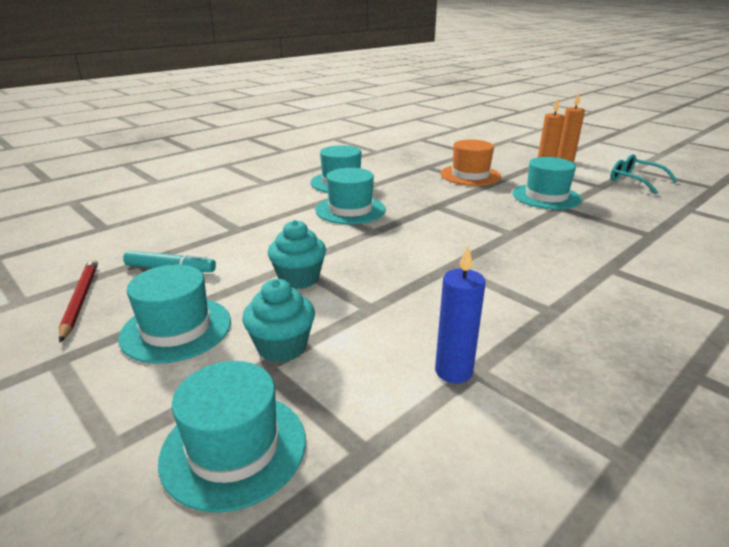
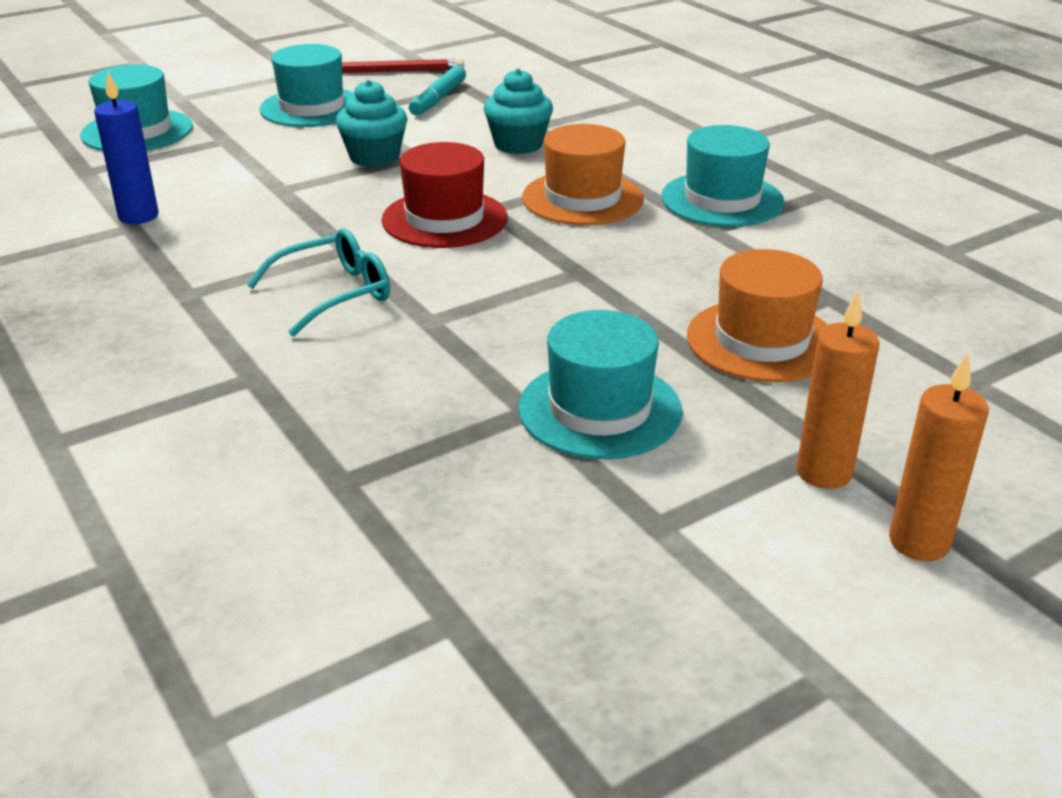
camera: 100 degrees right, 5 degrees up
(282, 347) = (246, 147): turquoise cupcake -> turquoise cupcake (518, 144)
(350, 210) = (582, 198): turquoise hat -> orange hat
(394, 242) = (444, 219): none -> red hat
(634, 181) = (700, 619): turquoise glasses -> turquoise glasses (335, 293)

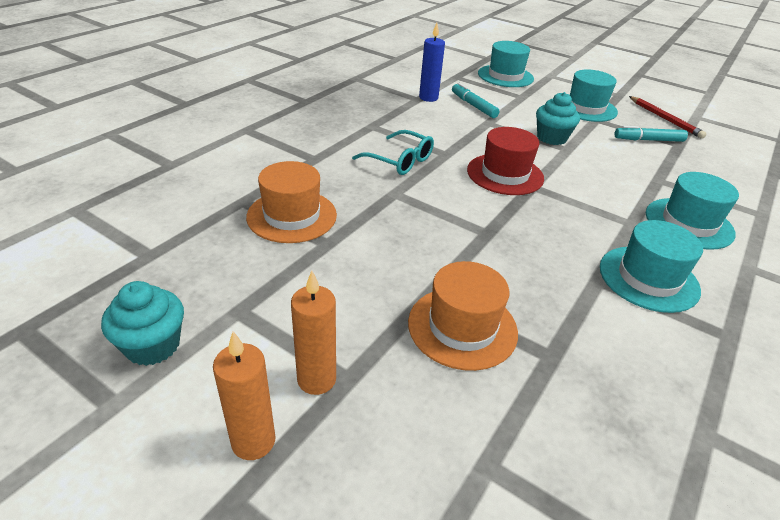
camera: 65 degrees right, 5 degrees up
(212, 185) = (473, 106): none -> turquoise marker
(518, 144) = (625, 179): turquoise cupcake -> turquoise cupcake (153, 345)
(582, 198) = (581, 216): orange hat -> orange hat (292, 216)
(599, 409) = (341, 268): turquoise hat -> turquoise hat (689, 223)

